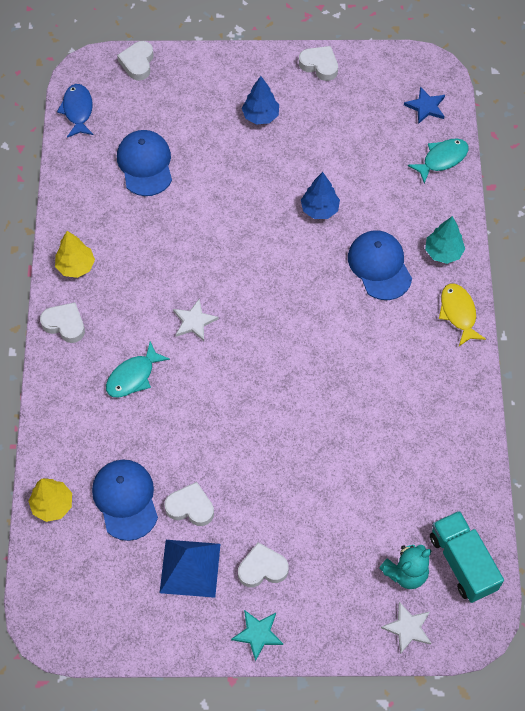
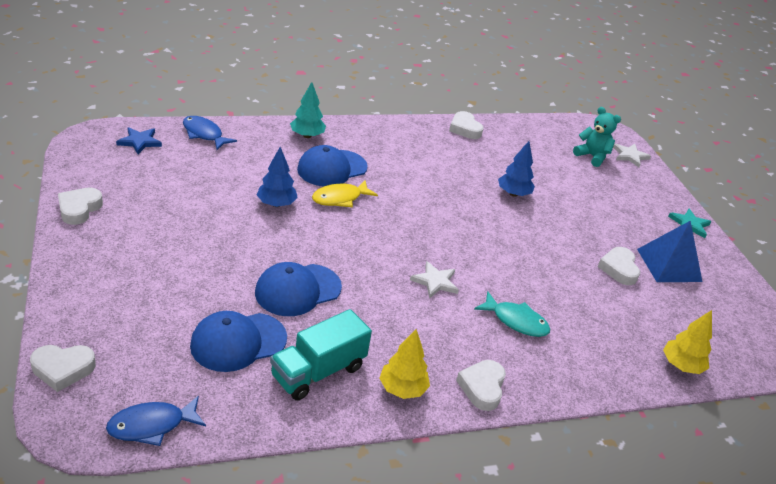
camera: 110 degrees left, 25 degrees down
(125, 499) = (640, 312): blue cap -> blue cap (297, 290)
(260, 116) = (155, 249): blue tree -> blue tree (513, 194)
(262, 568) = (639, 224): white heart -> white heart (465, 129)
(442, 159) = (204, 134): turquoise fish -> blue fish
(458, 313) = (365, 130): yellow fish -> yellow fish (340, 198)
(462, 562) = (568, 133): turquoise truck -> turquoise truck (318, 371)

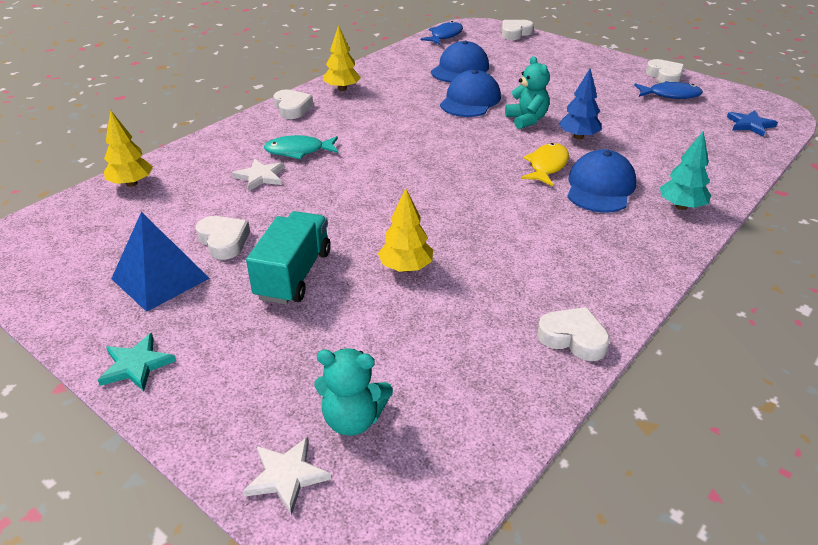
camera: 150 degrees right, 0 degrees up
(204, 134) = (738, 156): blue fish -> blue fish (670, 95)
(286, 240) = (526, 120): none -> turquoise teddy bear
(318, 371) = (399, 76): turquoise truck -> turquoise truck (294, 275)
(435, 282) = (388, 146): white star -> white star (260, 177)
(513, 194) = (406, 267): blue tree -> yellow tree

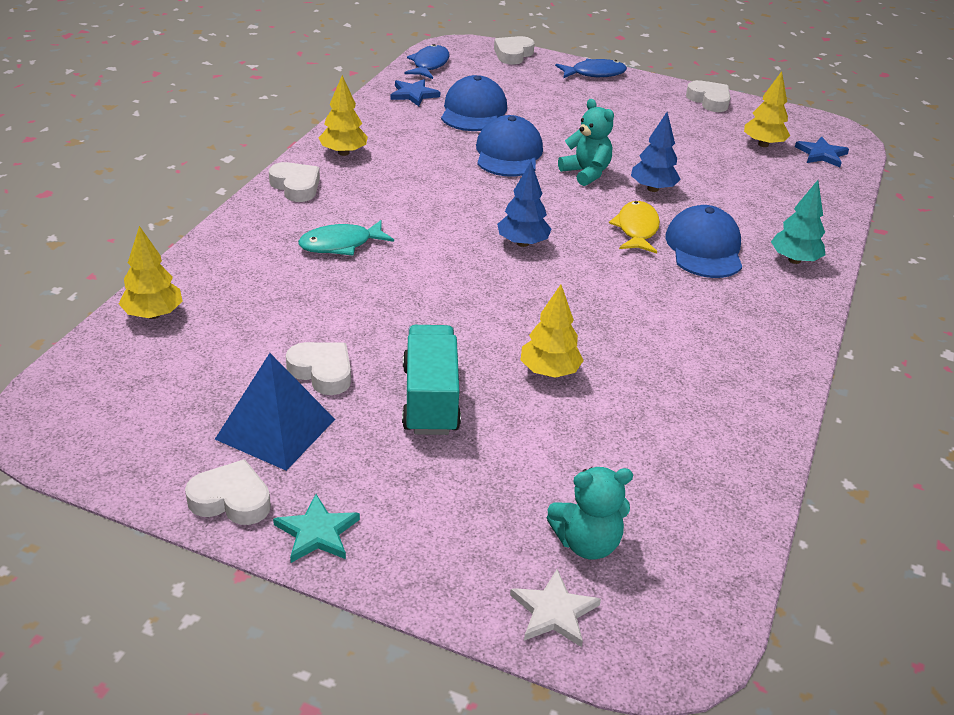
camera: 20 degrees left, 0 degrees up
(260, 177) = (314, 284): white star -> none
(420, 54) = (413, 94): none -> blue star
(442, 166) = (522, 243): none -> blue tree
(573, 338) = (756, 420): white heart -> white heart (231, 500)
(670, 95) = (725, 125): blue fish -> blue fish (594, 73)
(698, 112) = (763, 144): none -> yellow tree

